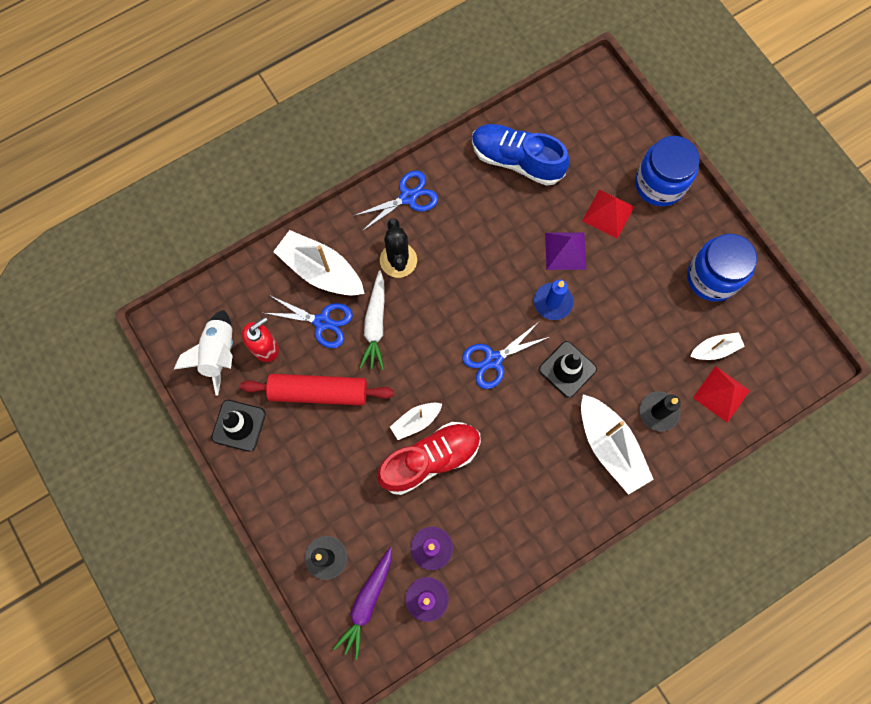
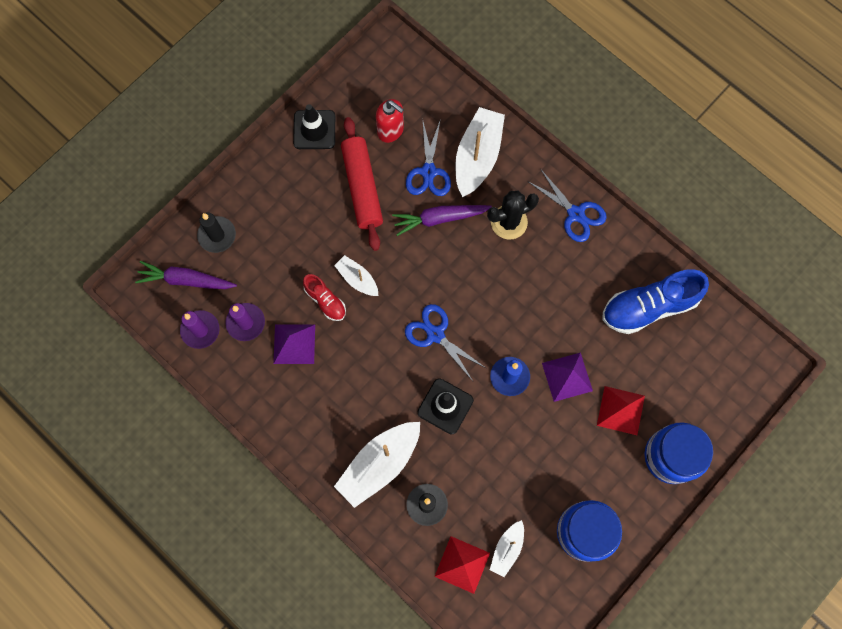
camera: 75 degrees right, 0 degrees up
(218, 353) = (374, 94): white rocket -> none
(375, 325) = (439, 219): white carrot -> purple carrot
(430, 459) = (325, 301): red shoe -> red shoe, size x0.53
(467, 502) = (294, 344): none -> purple pyramid
(516, 160) = (649, 306): blue shoe -> blue shoe turned 120 degrees counterclockwise
(714, 349) = (507, 549): white boat -> white boat turned 60 degrees clockwise

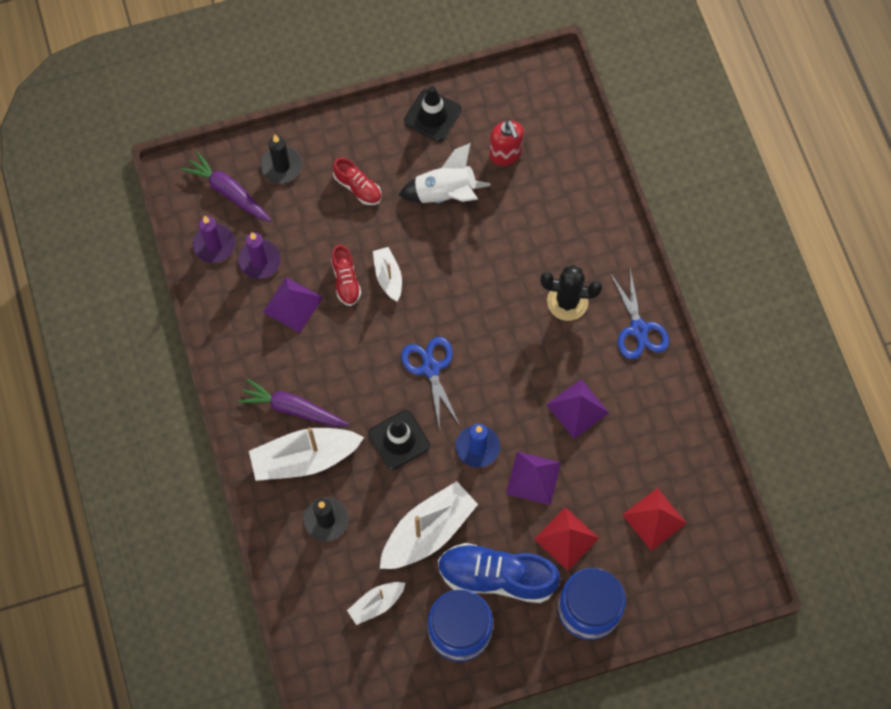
camera: 30 degrees right, 5 degrees down
(289, 220) = (358, 187): none -> red shoe
(362, 187) = (445, 193): red rolling pin -> white rocket
(429, 172) = (518, 213): blue scissors -> none
(439, 219) = (501, 262): purple carrot -> purple carrot (293, 408)
(462, 564) = (325, 593): red pyramid -> red pyramid (654, 518)
(477, 157) = (575, 223): white boat -> white boat (428, 531)
(567, 302) = (577, 408): none -> purple pyramid
(649, 306) = (656, 456): blue shoe -> blue shoe (497, 577)

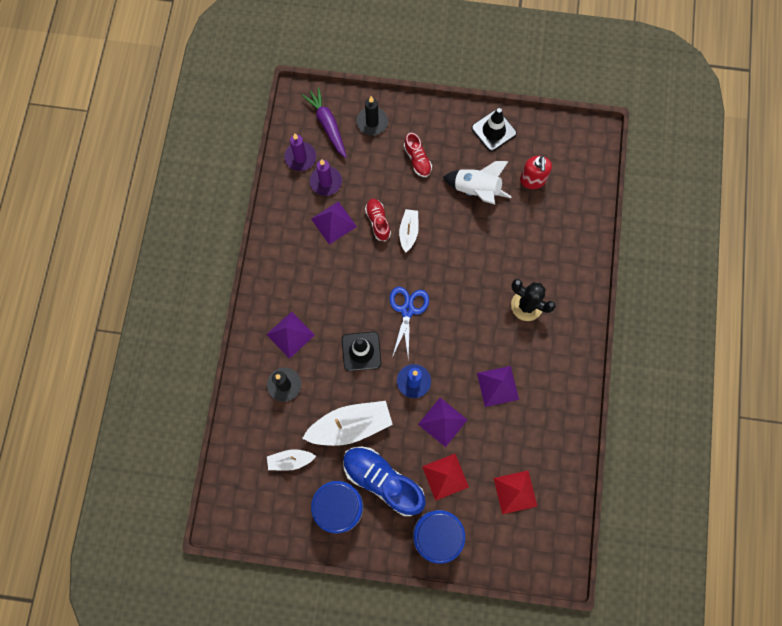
camera: 25 degrees right, 5 degrees up
(293, 408) = (299, 296): purple carrot -> none
(304, 458) = (290, 334): white boat -> purple pyramid
(346, 280) = (378, 222): red shoe -> red shoe turned 150 degrees clockwise
(639, 329) = (569, 348): blue scissors -> none

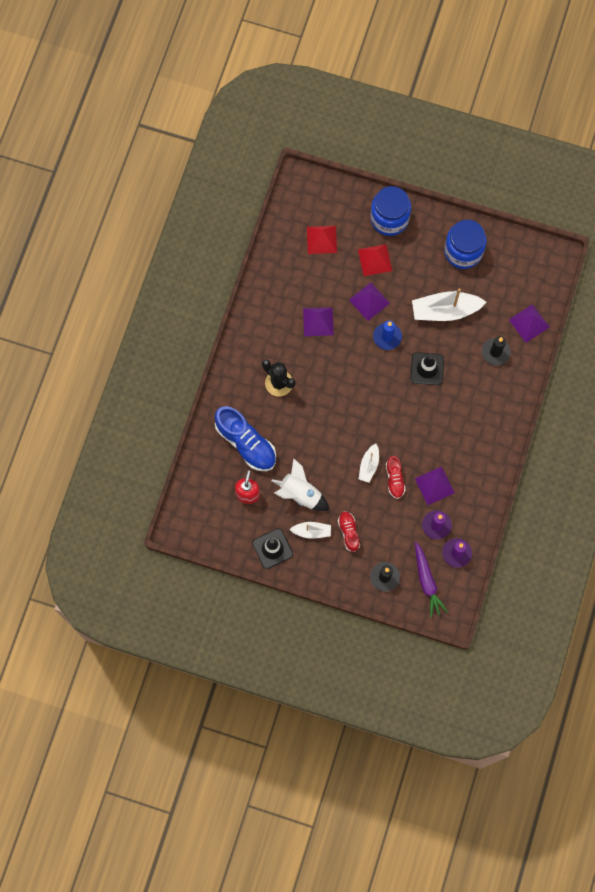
camera: 170 degrees left, 0 degrees up
(290, 334) = (485, 393): purple pyramid -> purple pyramid (529, 323)
(290, 460) = (497, 292): white boat -> white boat (311, 531)
(383, 481) = (425, 265): blue shoe -> blue shoe (246, 443)
(407, 310) = (382, 396): blue scissors -> none

